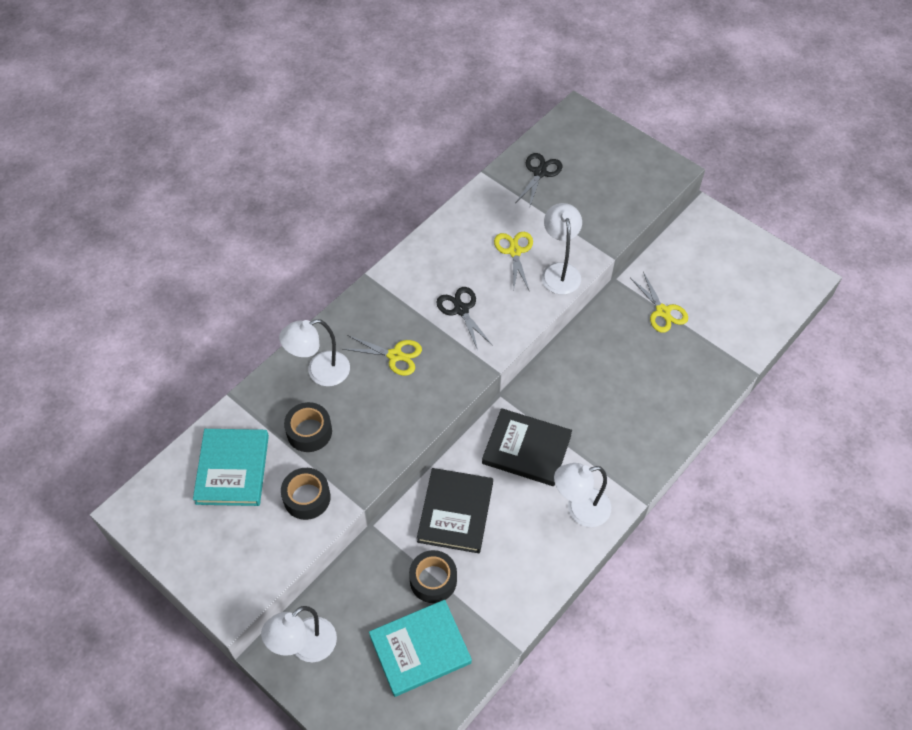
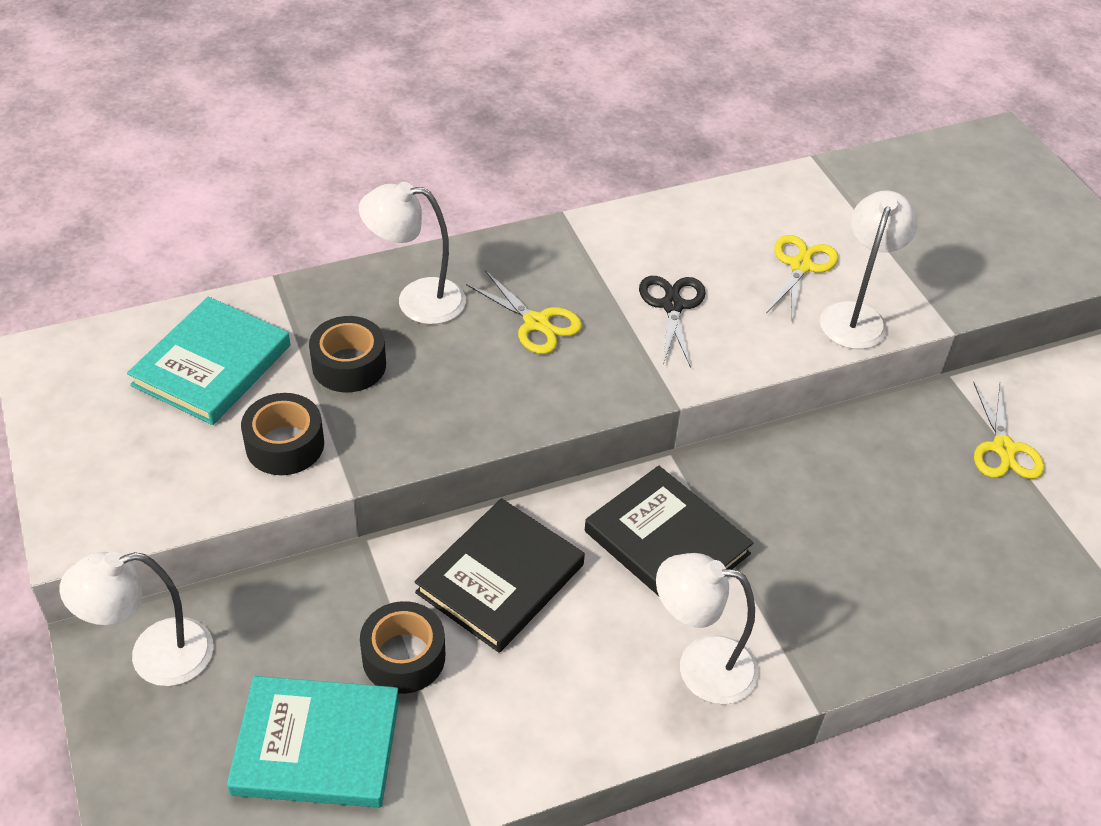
camera: 25 degrees right, 10 degrees down
(540, 172) = (900, 187): black scissors -> none

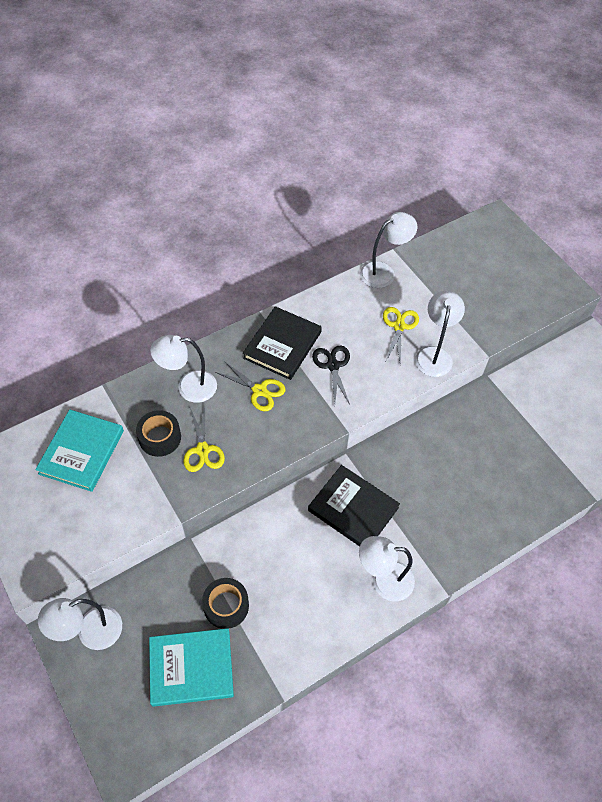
camera: 10 degrees left, 10 degrees up
(285, 445) = (135, 497): black tape -> none
(500, 579) = (268, 548): black book -> black book (282, 345)
(789, 185) = (384, 272): none -> white lamp
(1003, 449) = (521, 417): yellow scissors -> yellow scissors (203, 450)

